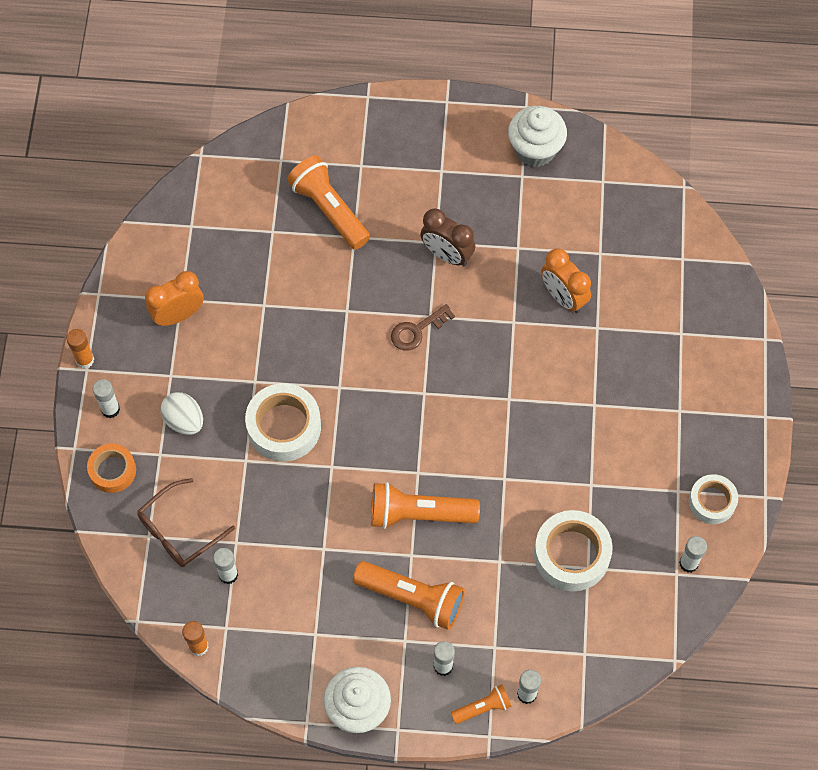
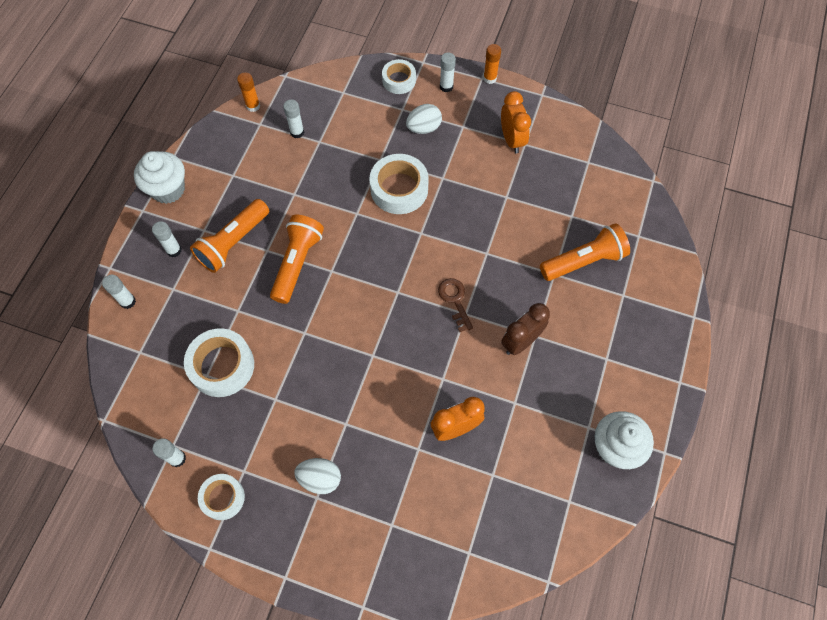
camera: 105 degrees right, 0 degrees up
(112, 470) = (399, 80): orange tape -> white tape
(178, 531) = (340, 110): brown glasses -> none
(482, 708) = (132, 269): orange flashlight -> none
(659, 413) = (320, 478): none -> white egg

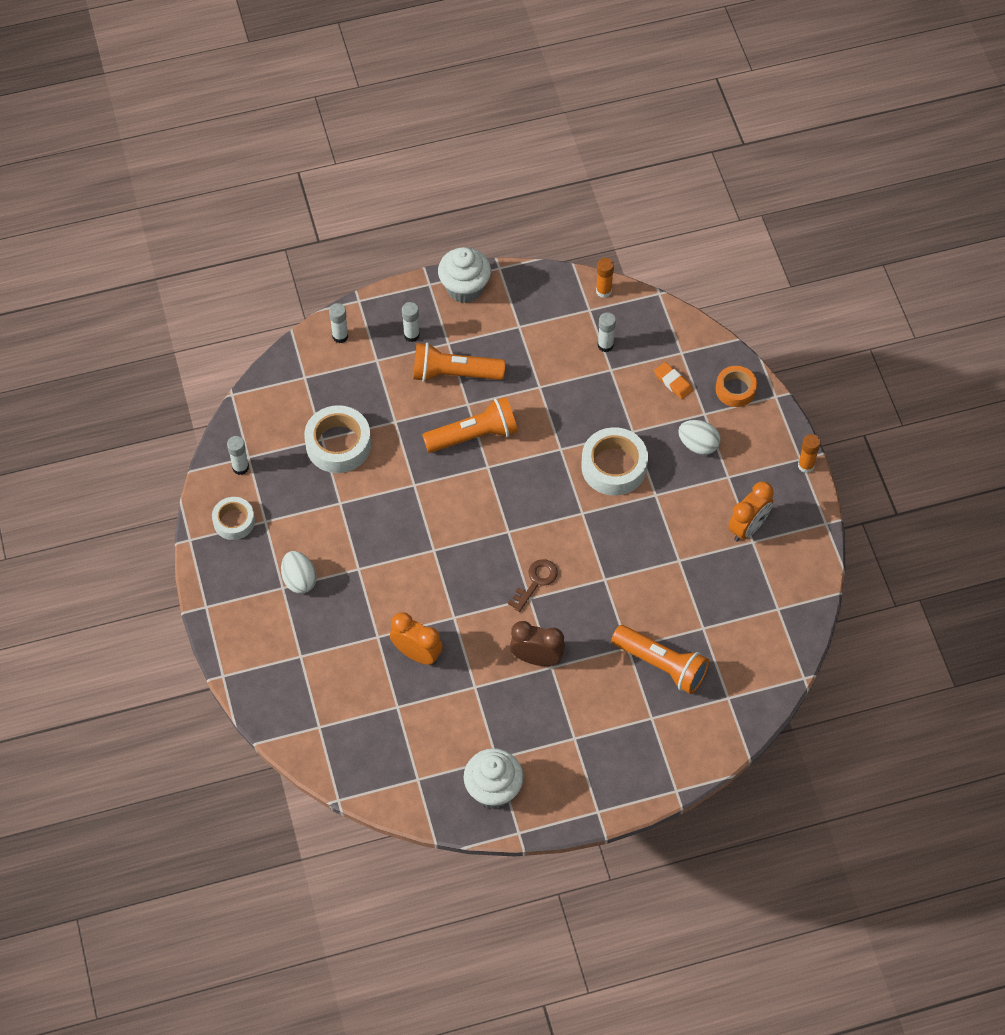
camera: 55 degrees right, 5 degrees down
(362, 111) = (673, 382): none -> orange eraser
(399, 80) = (735, 389): white tape -> orange tape
(446, 86) = (763, 434): white glue stick -> none

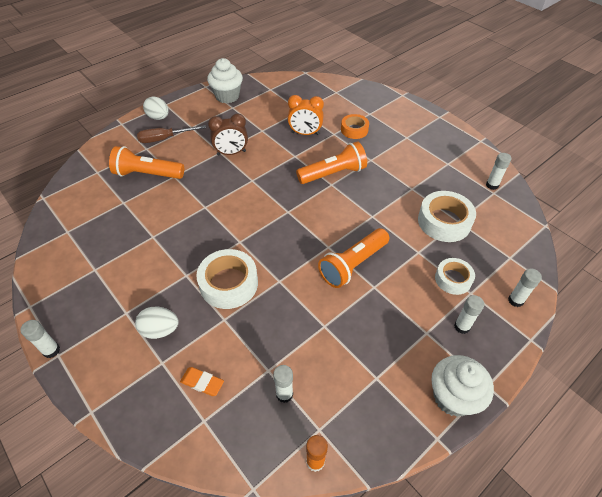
camera: 155 degrees right, 10 degrees down
(234, 521) = (465, 157): white tape -> white tape (453, 279)
(299, 580) = (400, 143): white egg -> white egg (158, 117)
(454, 373) = (402, 307): orange flashlight -> orange flashlight (333, 174)
(536, 582) = (252, 190): brown key -> none
(620, 727) = (164, 139): none -> brown screwdriver
(735, 389) = (135, 401): orange tape -> orange tape (354, 130)
(748, 527) = (100, 278): orange clock -> none
(806, 465) = (51, 350): orange glue stick -> white glue stick

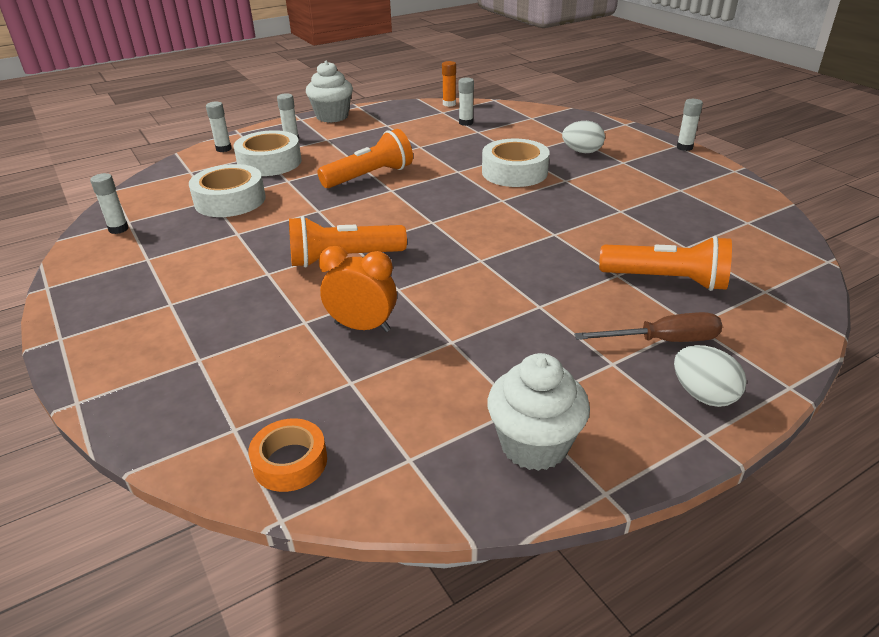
camera: 170 degrees left, 15 degrees down
(202, 382) = (535, 129): orange eraser -> none
(231, 153) = (517, 302): brown clock -> none
(354, 130) = (258, 325): orange tape -> orange tape (290, 462)
(453, 279) = (269, 162): white tape -> white tape, size x1.60

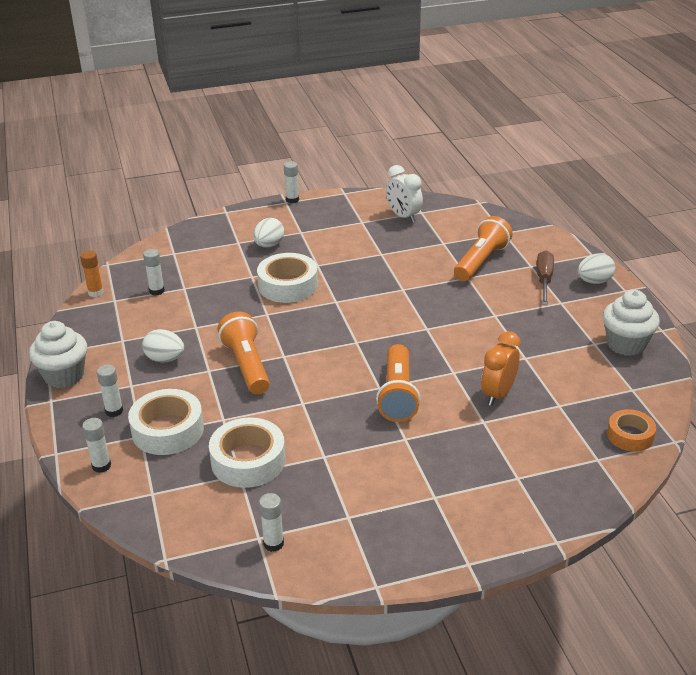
camera: 75 degrees left, 0 degrees up
(366, 144) = (165, 359): none -> white egg
(722, 212) = (403, 216): none -> white clock

